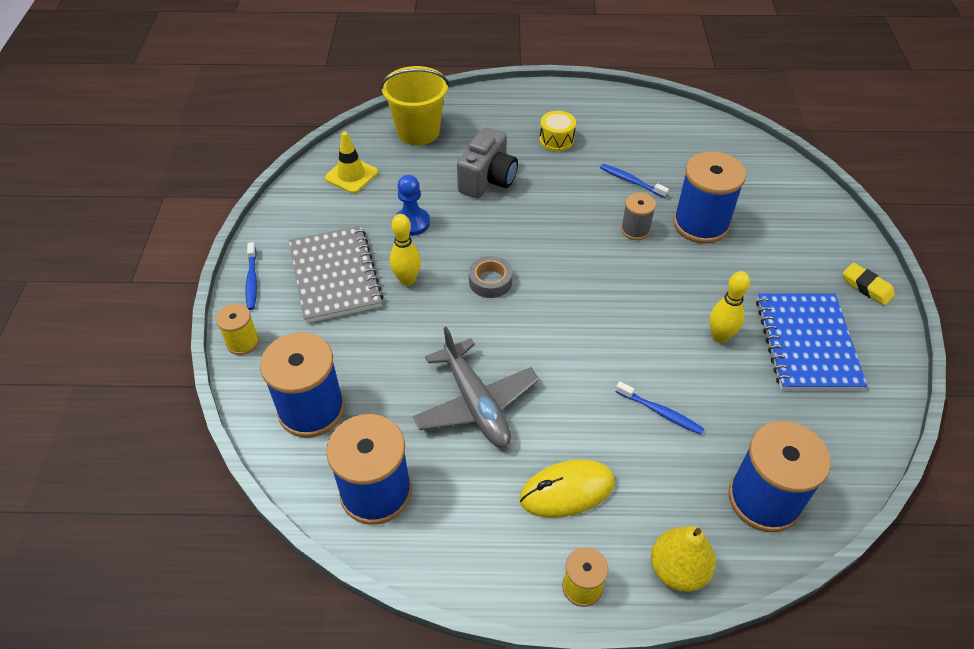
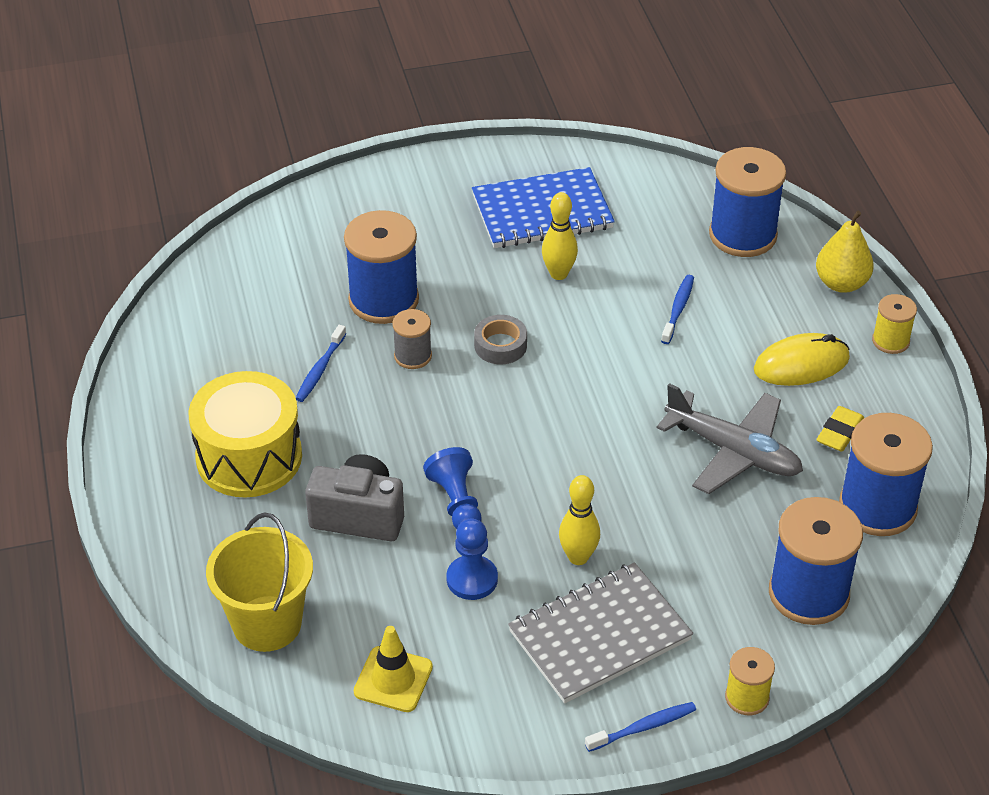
camera: 105 degrees left, 5 degrees down
(476, 403) = (733, 451): grey plane -> grey plane turned 75 degrees clockwise
(482, 227) = (456, 502): none -> blue pawn
(490, 281) = (549, 475): grey tape -> grey tape (500, 345)
(556, 140) = (249, 457): yellow drum -> yellow drum, size x2.03
(567, 491) = (801, 364): yellow mouse -> yellow mouse turned 75 degrees counterclockwise
(867, 287) = (443, 171): yellow eraser -> yellow eraser (839, 432)

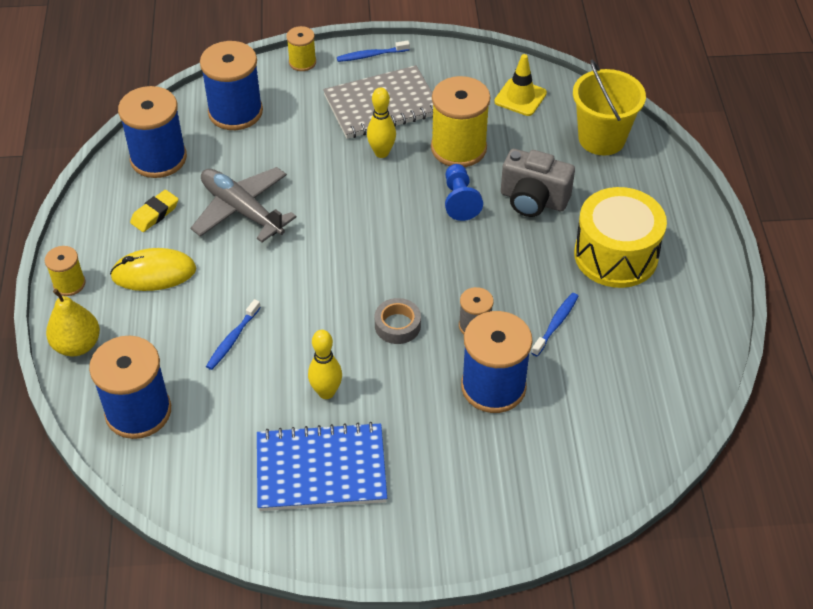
camera: 170 degrees left, 5 degrees up
(472, 579) = (458, 148): blue pawn -> yellow spool

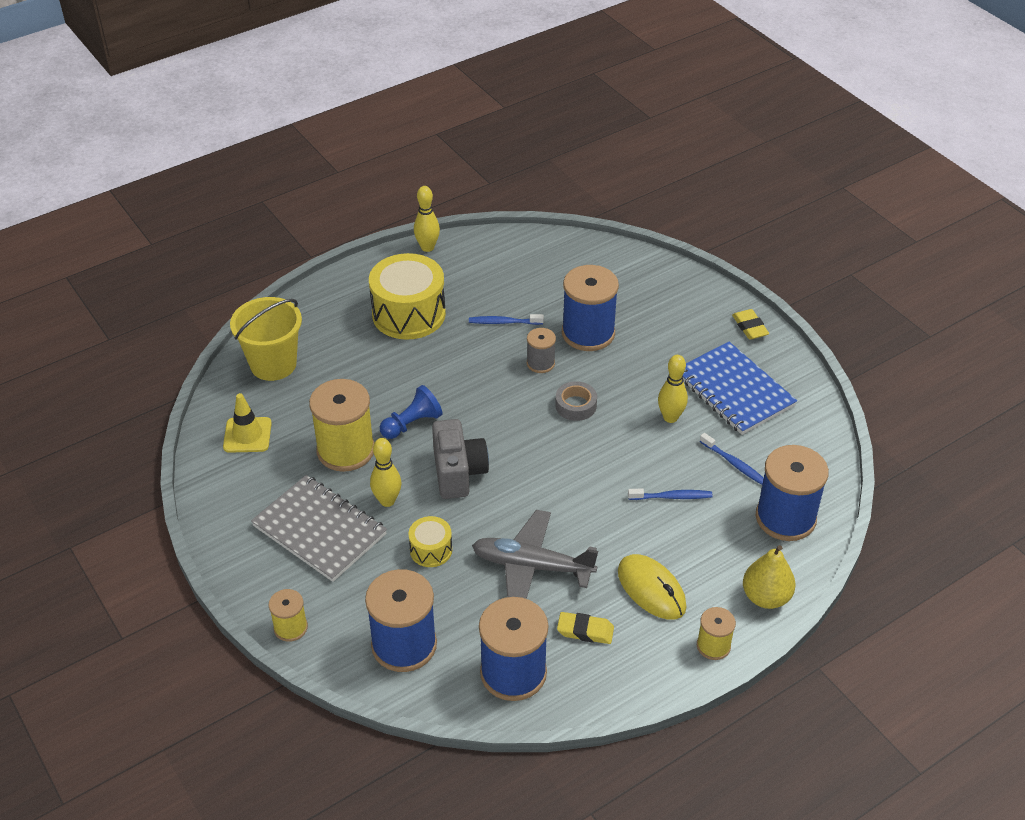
camera: 120 degrees left, 5 degrees down
(242, 210) = (532, 566): grey plane -> grey plane turned 90 degrees clockwise
(309, 159) = (431, 550): none -> yellow drum
(371, 55) = (246, 574): blue toothbrush -> blue toothbrush (734, 463)
(403, 545) = (749, 327): none -> yellow eraser
(533, 200) = (379, 379): grey camera -> grey camera (458, 473)
(720, 312) = (427, 247): none -> yellow bowling pin

